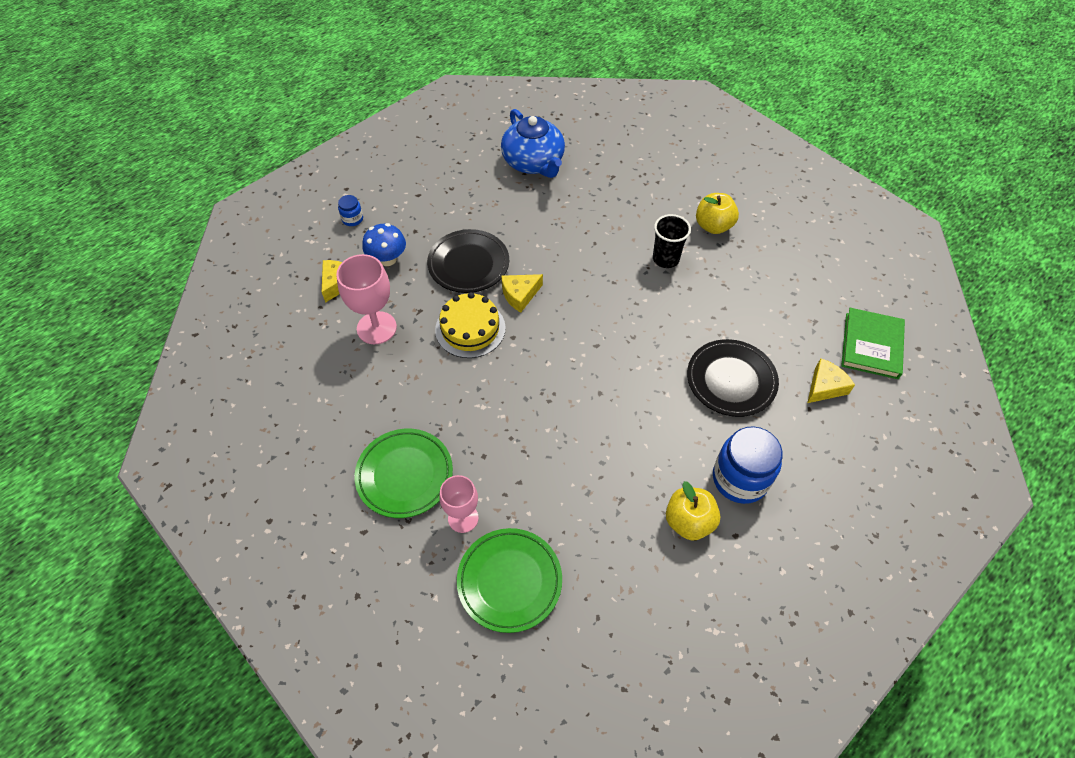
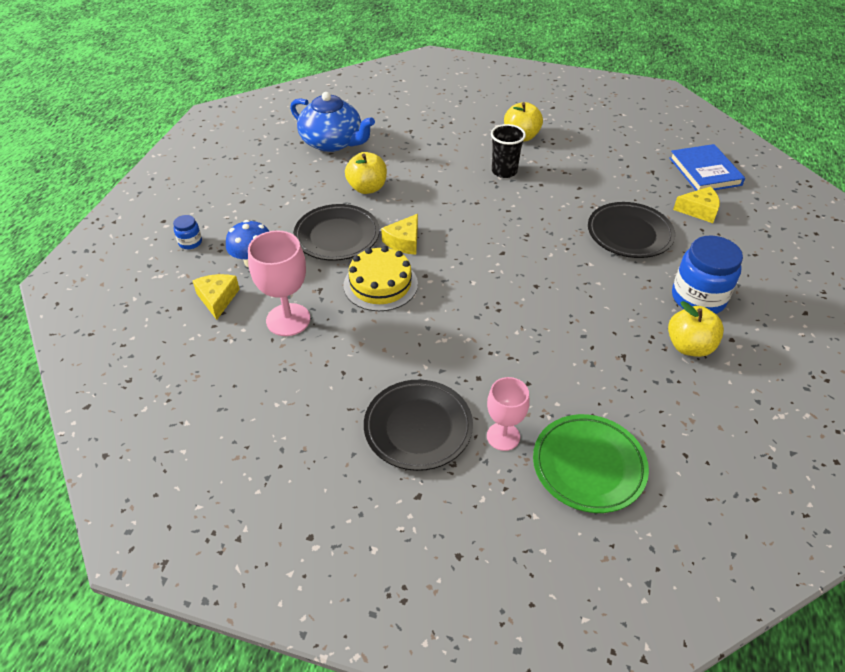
camera: 30 degrees left, 10 degrees down
(405, 475) = (418, 428): green plate -> black plate
(528, 225) = (367, 188): none -> yellow apple
(824, 387) = (699, 210): yellow cheese -> yellow cheese turned 75 degrees clockwise
(871, 345) = (704, 171): green book -> blue book

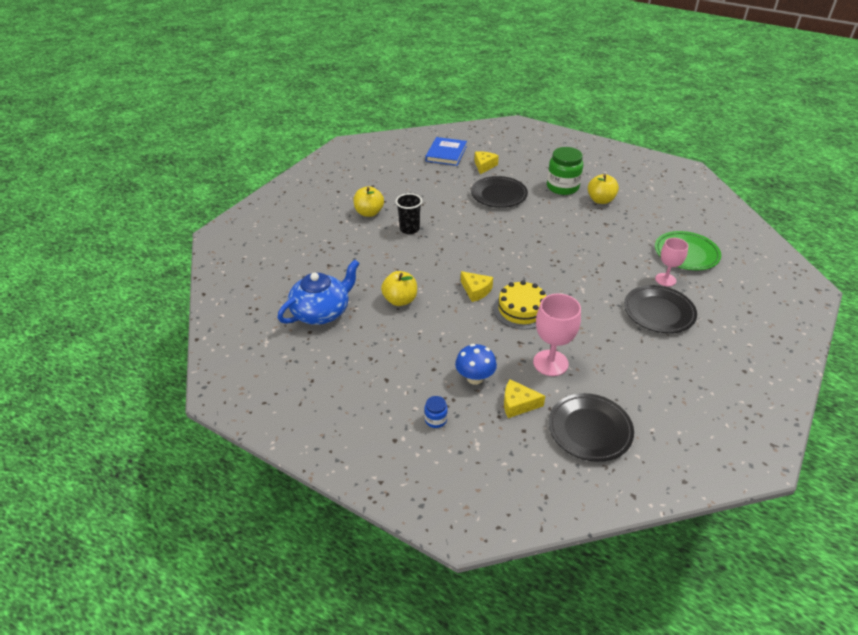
camera: 75 degrees left, 5 degrees down
(337, 236) = (458, 325): black plate -> black plate (589, 430)
(698, 298) = (562, 187): blue jar -> green jar
(704, 171) = (446, 153): blue book -> blue book turned 75 degrees counterclockwise

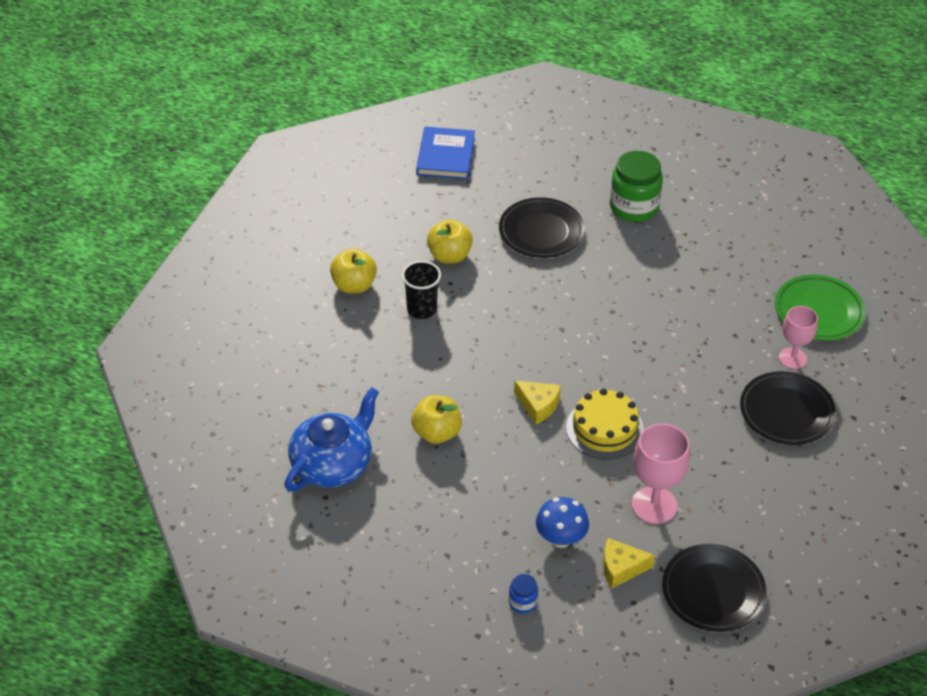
camera: 10 degrees left, 5 degrees up
(484, 166) = (509, 176): yellow cheese -> none
(600, 200) = (692, 226): yellow apple -> yellow apple (449, 256)

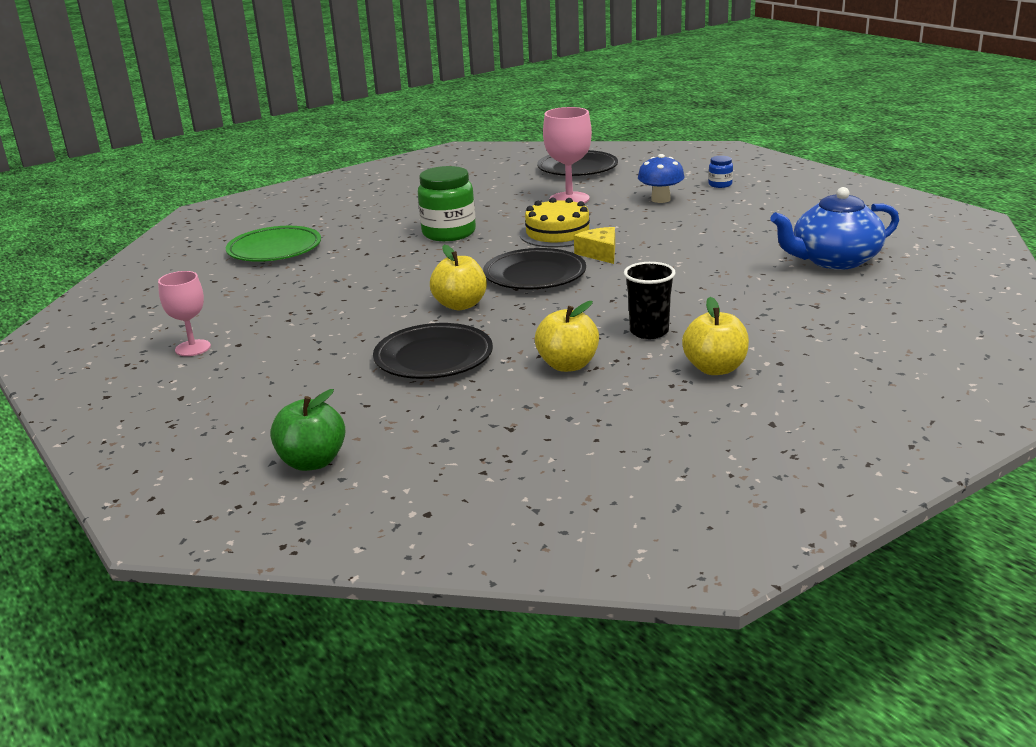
camera: 145 degrees left, 20 degrees down
(437, 433) = (714, 257): yellow apple -> yellow apple (460, 305)
(445, 156) = (449, 469): blue book -> none
(521, 136) = (312, 462): none -> green apple
(621, 568) = (630, 184): yellow cheese -> none
(634, 207) = (300, 352): green jar -> green jar (449, 233)
(786, 412) = (401, 214): black plate -> black plate (534, 275)
(792, 358) = (345, 234): pink goblet -> pink goblet (193, 348)

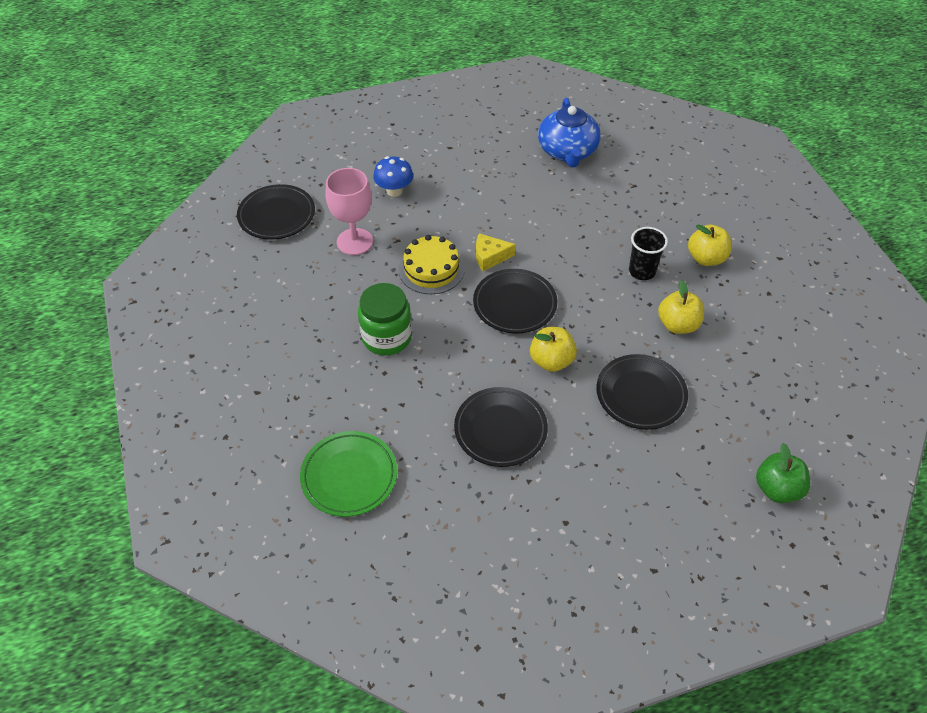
camera: 75 degrees left, 25 degrees up
(193, 348) = (560, 558): pink goblet -> none
(351, 297) = (500, 430): none -> black plate
(720, 184) = (384, 150): blue jar -> none

